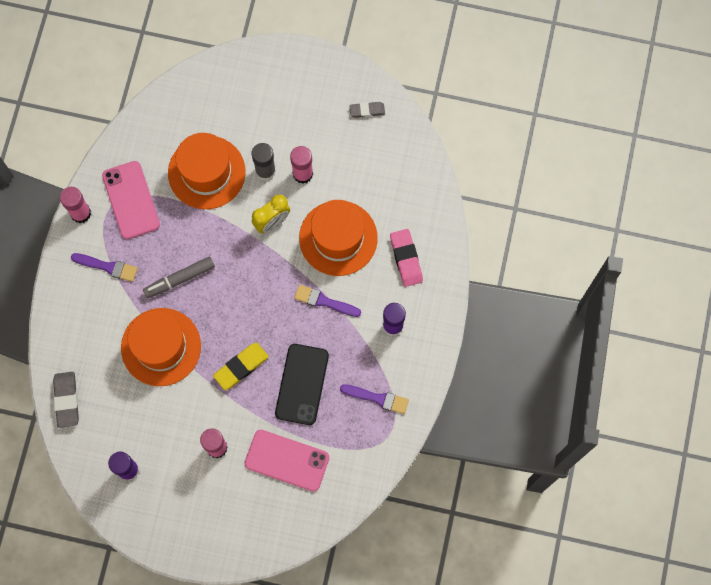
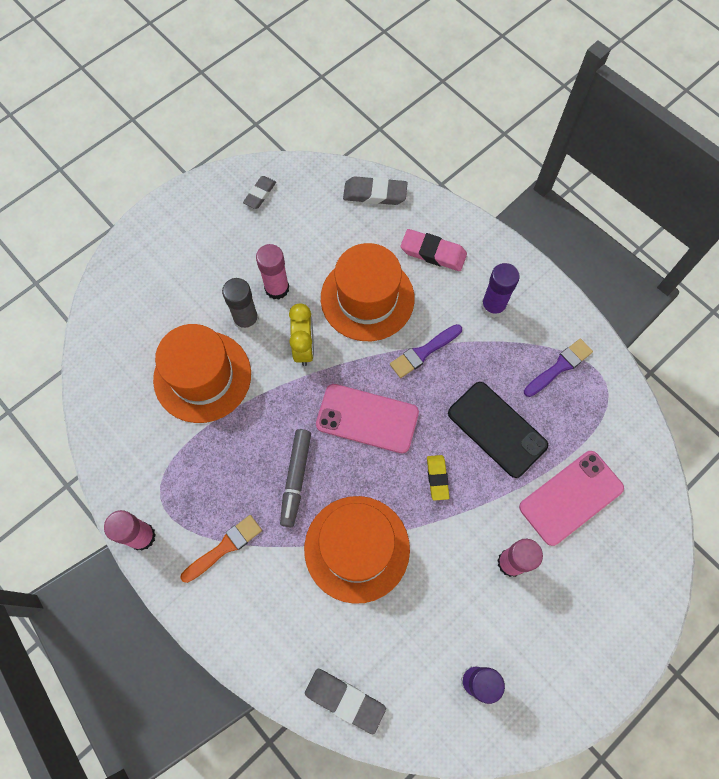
camera: 55 degrees left, 5 degrees down
(107, 267) = (224, 547): purple brush -> orange brush
(131, 200) = (170, 472): pink phone -> pink phone (367, 418)
(241, 367) = (437, 478): yellow eraser -> yellow eraser, size x0.65
(425, 188) = (375, 194): none -> grey eraser

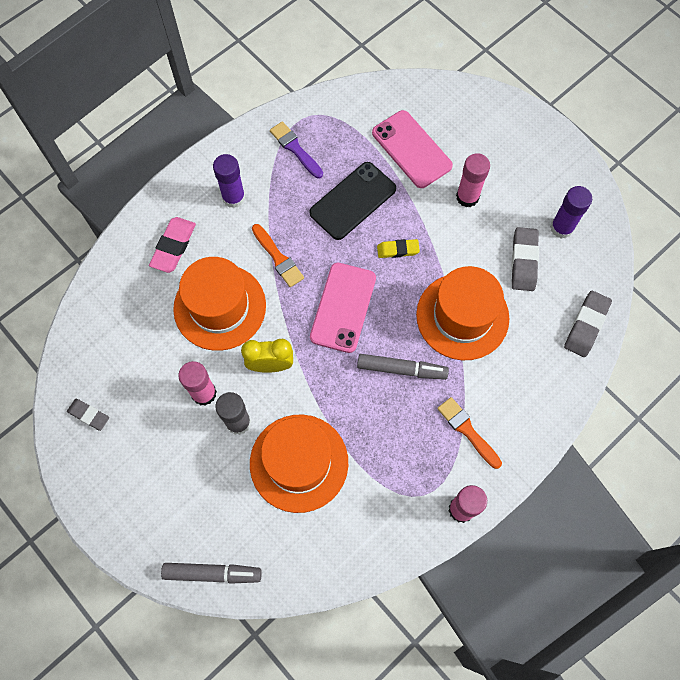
camera: 90 degrees left, 0 degrees up
(106, 304) = (212, 573): none -> grey marker
(375, 194) = (101, 299): grey eraser -> grey eraser (524, 261)
(424, 352) = (278, 258): purple brush -> orange brush

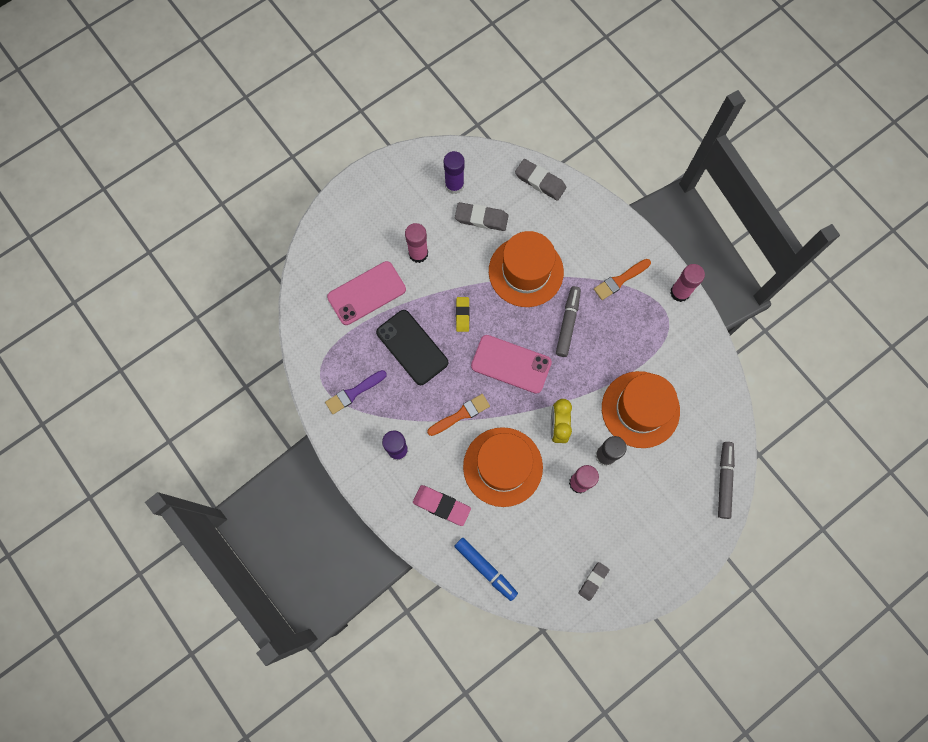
camera: 85 degrees left, 5 degrees up
(104, 297) = (485, 569): none -> blue marker

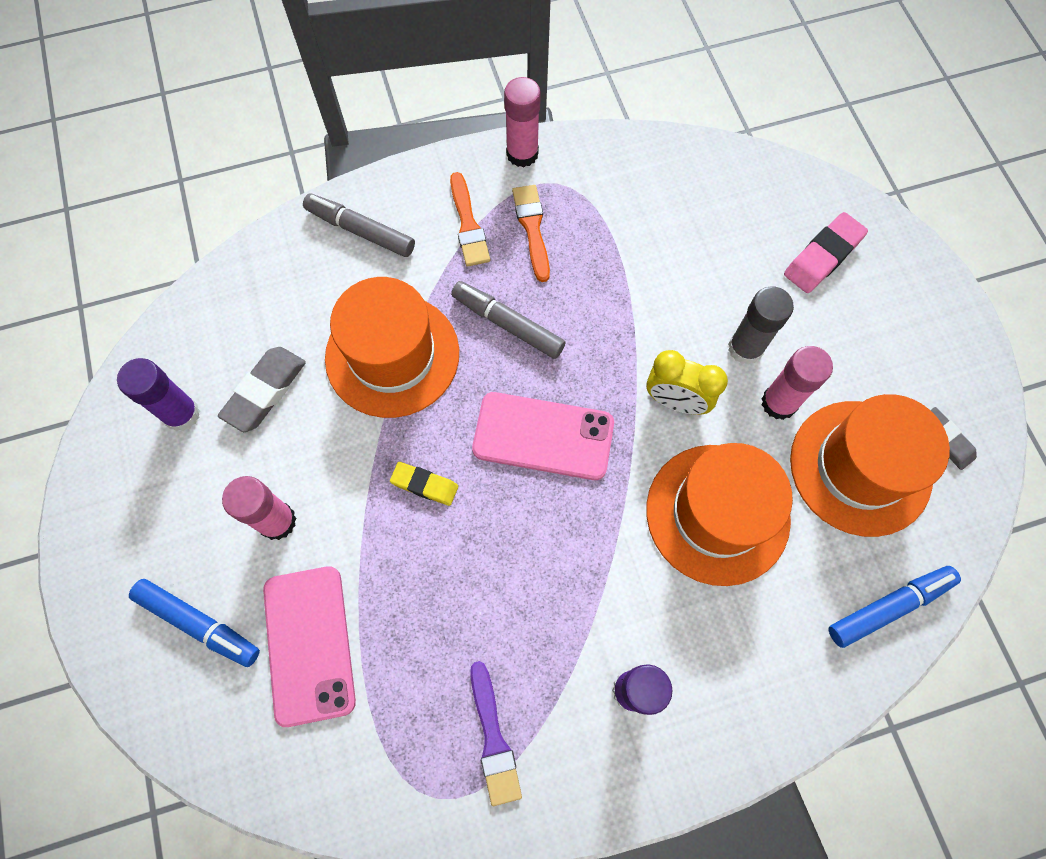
camera: 70 degrees left, 5 degrees down
(358, 240) = (199, 623): none -> blue marker
(412, 347) = (448, 595): black phone -> none
(441, 505) = (757, 645): pink eraser -> pink eraser (823, 256)
(460, 414) = (603, 552): orange brush -> orange brush (532, 229)
(511, 364) = (543, 436): pink phone -> pink phone turned 60 degrees clockwise
(540, 181) = (247, 278): grey eraser -> none
(640, 409) = (686, 272): orange hat -> orange hat (860, 467)
(724, 481) = (830, 203): grey marker -> grey marker (360, 231)

